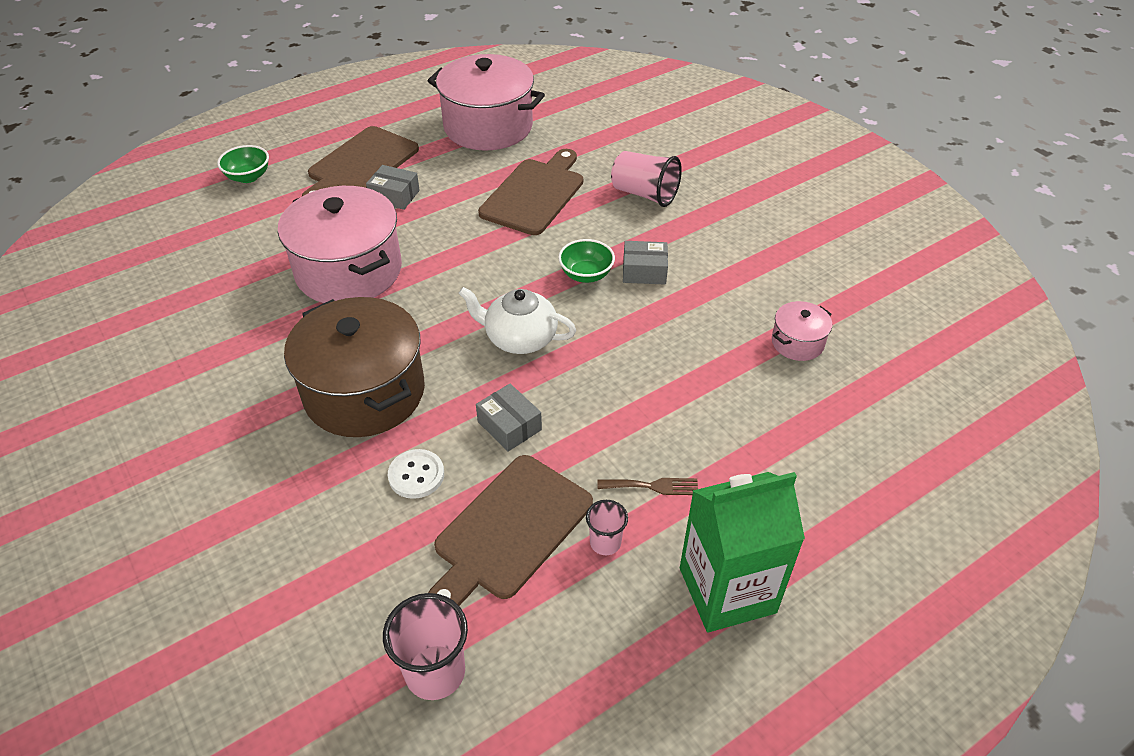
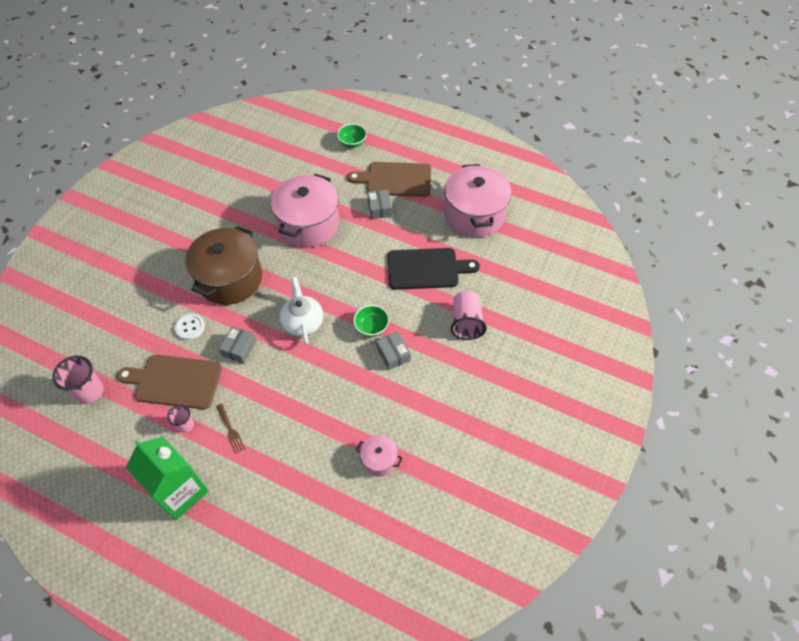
camera: 60 degrees right, 10 degrees up
(535, 194) = (426, 269): brown cutting board -> black cutting board

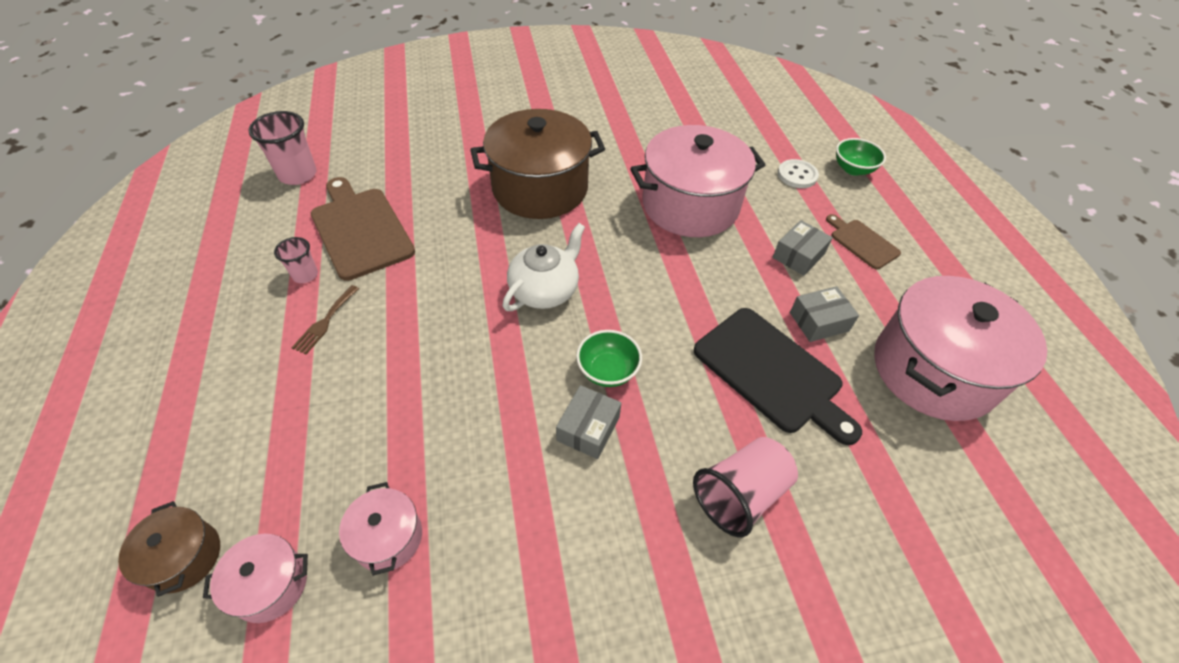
camera: 50 degrees right, 5 degrees down
(180, 492) = (204, 329): green carton -> none
(190, 327) = (444, 197): white button -> white button (797, 175)
(239, 348) = (451, 255): grey box -> grey box (819, 322)
(321, 547) = (184, 557): none -> brown pot
(364, 516) = (270, 585): none -> pink pot
(395, 179) = (862, 242): brown cutting board -> brown cutting board, size x0.54

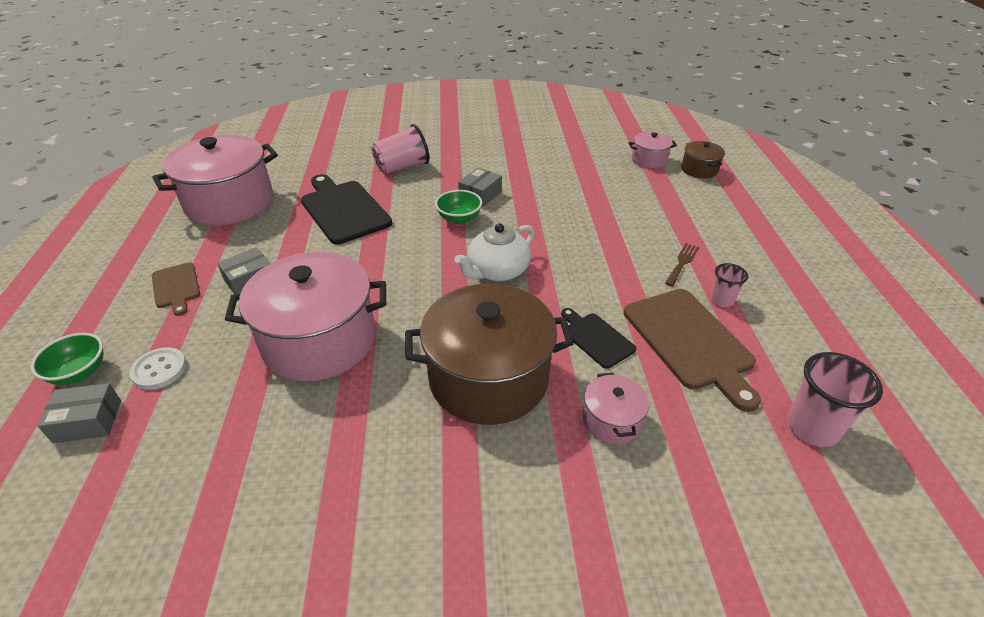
camera: 170 degrees left, 10 degrees down
(388, 537) = (595, 168): pink pot -> pink pot (611, 420)
(446, 226) = (596, 338): none -> black cutting board
(819, 322) = (281, 233): grey box -> grey box (88, 421)

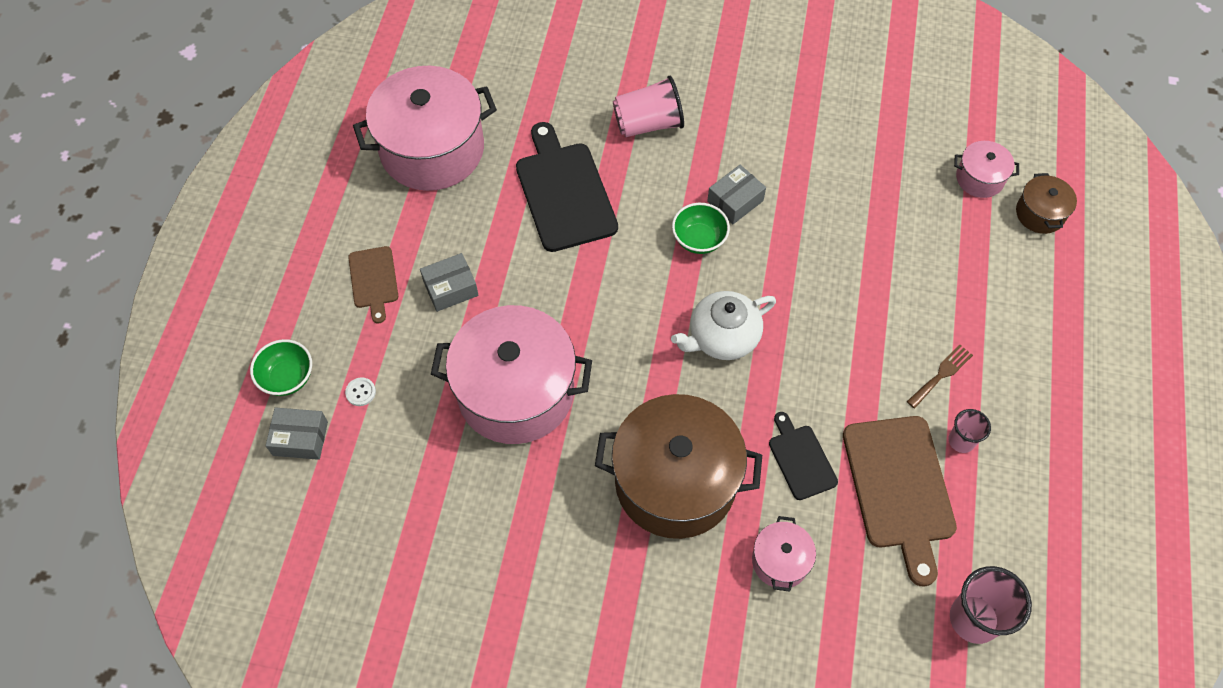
camera: 15 degrees right, 20 degrees up
(159, 370) = (360, 392): white button -> white button, size x0.60

